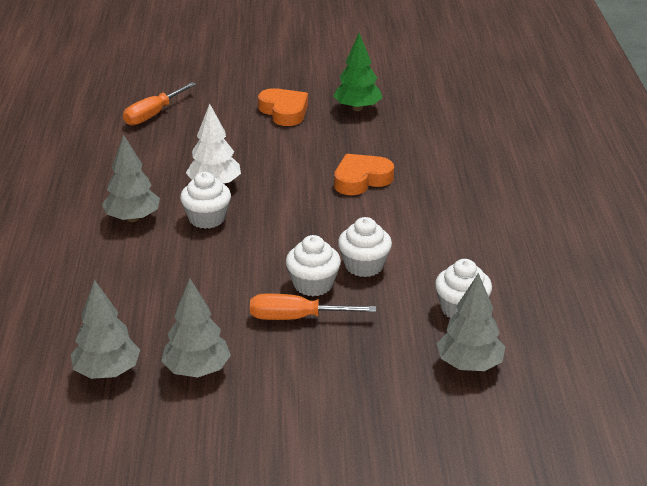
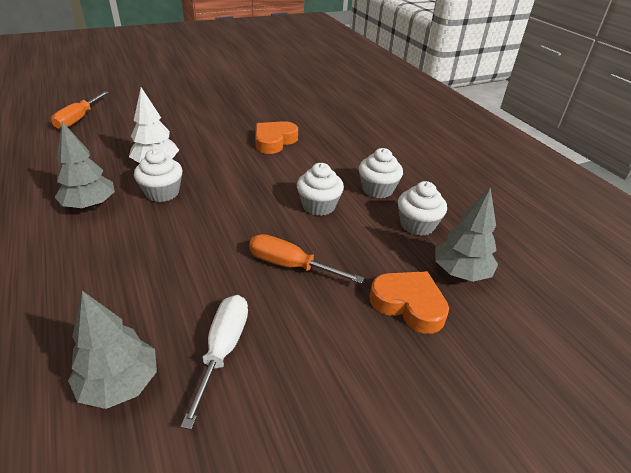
camera: 25 degrees left, 5 degrees up
(197, 370) = (223, 350): grey tree -> white screwdriver
(284, 111) = (188, 104): orange heart -> orange heart (409, 304)
(297, 318) = (291, 266): orange screwdriver -> orange screwdriver turned 45 degrees clockwise
(313, 284) = (287, 231): white cupcake -> white cupcake (377, 189)
(357, 108) = (241, 95): green tree -> none

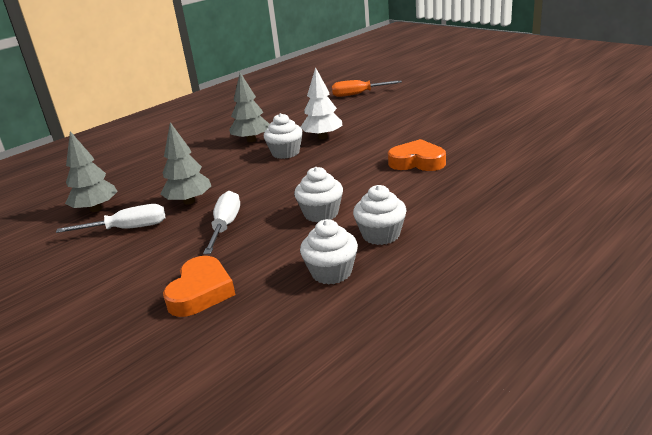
camera: 75 degrees right, 10 degrees down
(291, 266) = (225, 226): orange screwdriver -> white screwdriver
(460, 272) = (264, 314): grey tree -> grey tree (189, 201)

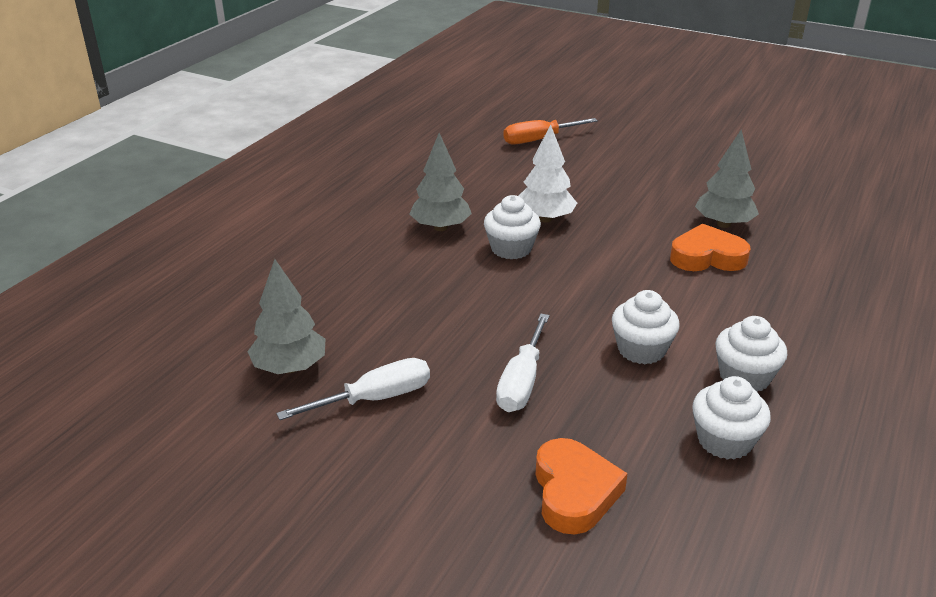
camera: 20 degrees left, 5 degrees up
(189, 201) = (432, 343): grey tree -> grey tree (723, 224)
(225, 226) = (522, 381): white screwdriver -> white screwdriver turned 150 degrees counterclockwise

